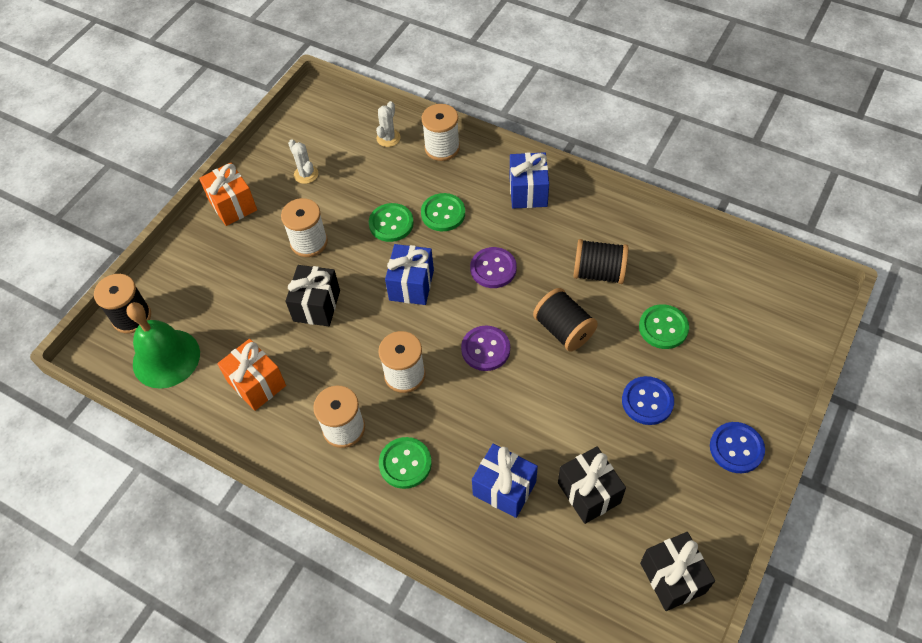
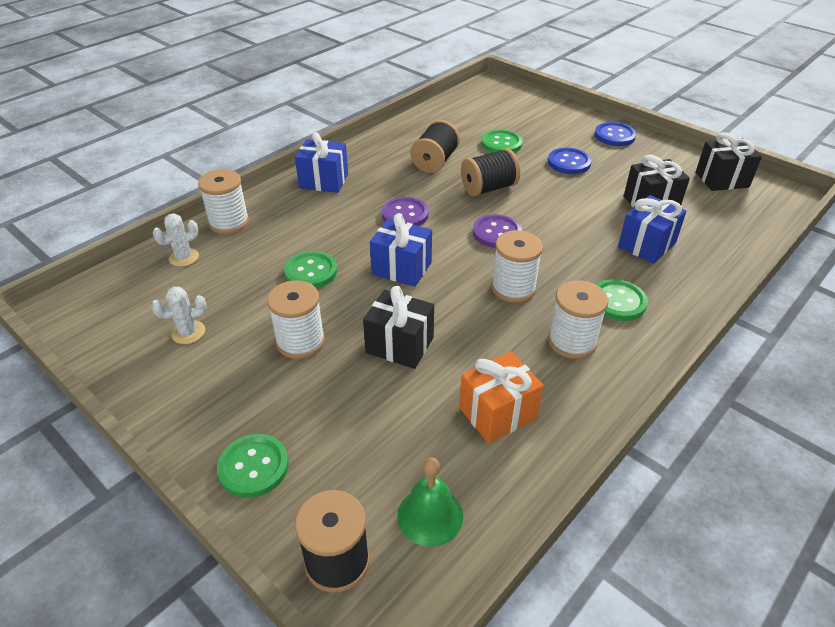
camera: 80 degrees left, 15 degrees down
(166, 358) = (430, 515): green bell -> green bell, size x0.64
(233, 205) = (190, 413): orange gift -> none
(388, 138) = (184, 257): white cactus -> white cactus turned 75 degrees counterclockwise
(443, 213) = (319, 234): green button -> green button (253, 467)

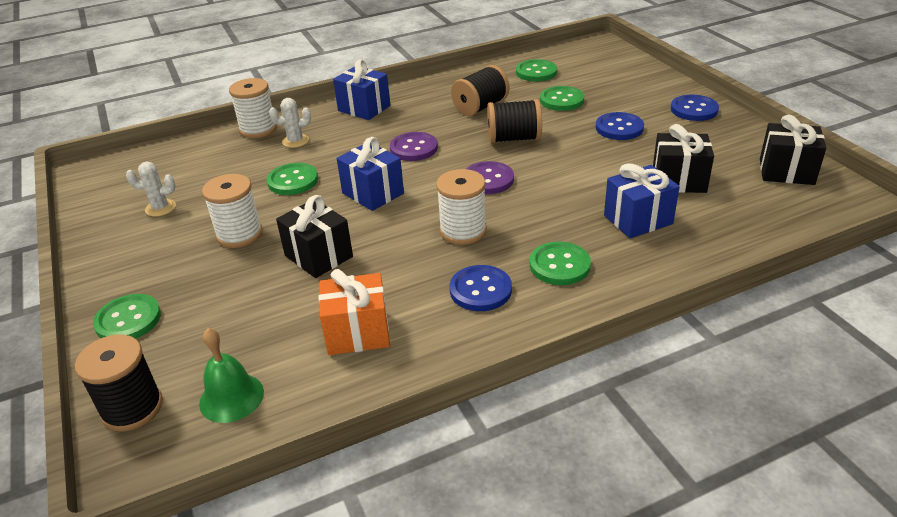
camera: 25 degrees right, 5 degrees down
(184, 257) = (202, 150): white cactus -> white cactus (295, 141)
(458, 119) = (536, 72): none -> green button
(572, 341) = (480, 290): white spool -> blue button

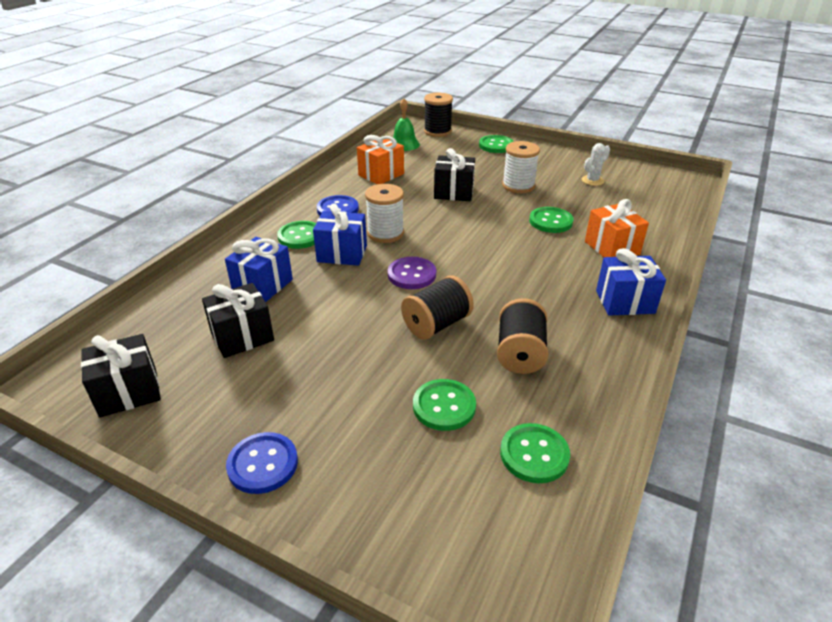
camera: 140 degrees right, 0 degrees up
(258, 129) = (661, 246): white spool -> none
(295, 141) = (612, 248): white cactus -> orange gift
(373, 193) = (481, 234): blue gift -> blue gift (342, 253)
(414, 148) = (510, 278): purple button -> none
(619, 128) = (340, 385): blue button -> none

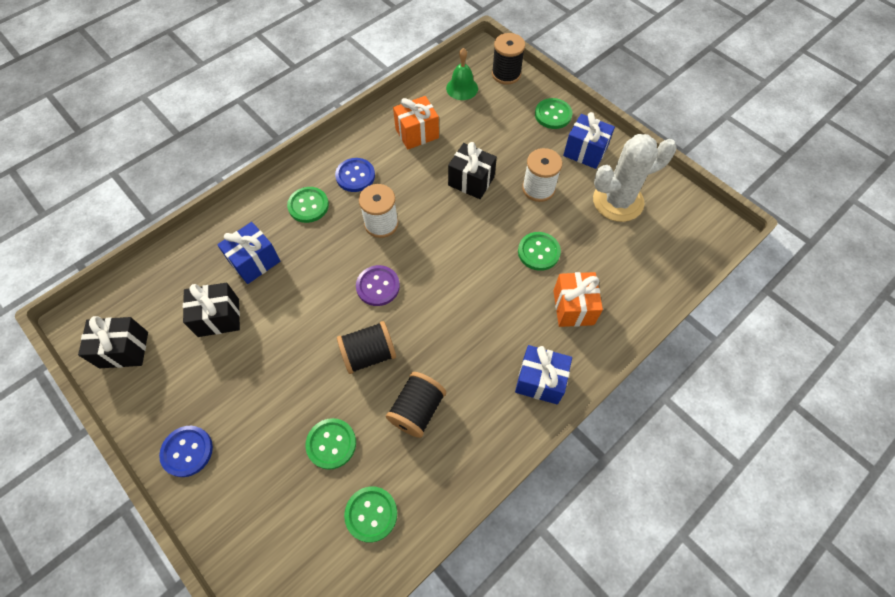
camera: 20 degrees right, 25 degrees up
(342, 253) = (333, 240): blue gift -> blue gift (585, 152)
(592, 180) = (618, 201): white cactus -> white cactus, size x2.19

